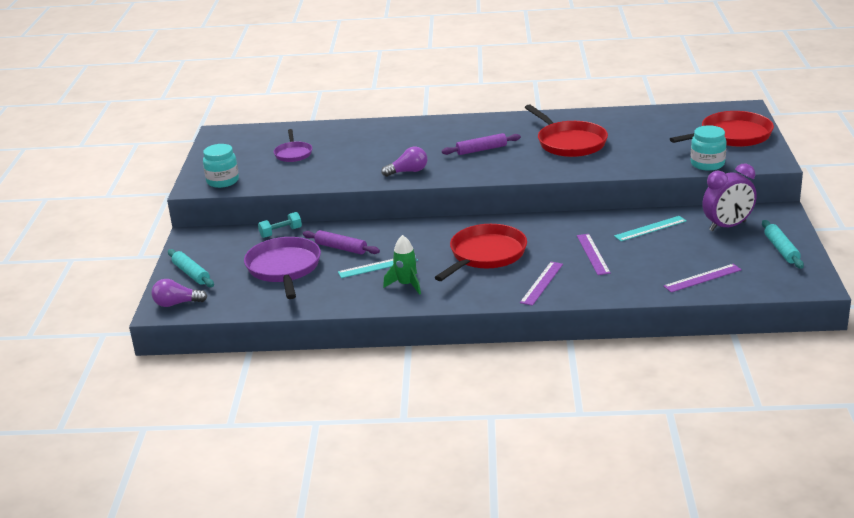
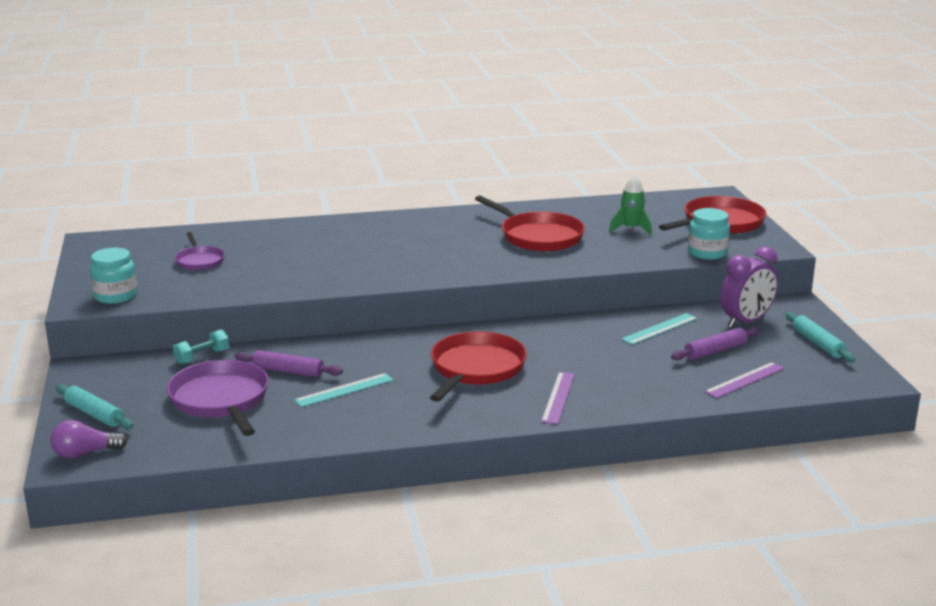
camera: 15 degrees left, 5 degrees down
(406, 285) = (389, 410): green rocket -> green rocket (631, 229)
(408, 172) = (355, 275): purple light bulb -> none
(481, 150) = (436, 248): purple rolling pin -> purple rolling pin (715, 351)
(593, 254) = (605, 360): purple ruler -> none

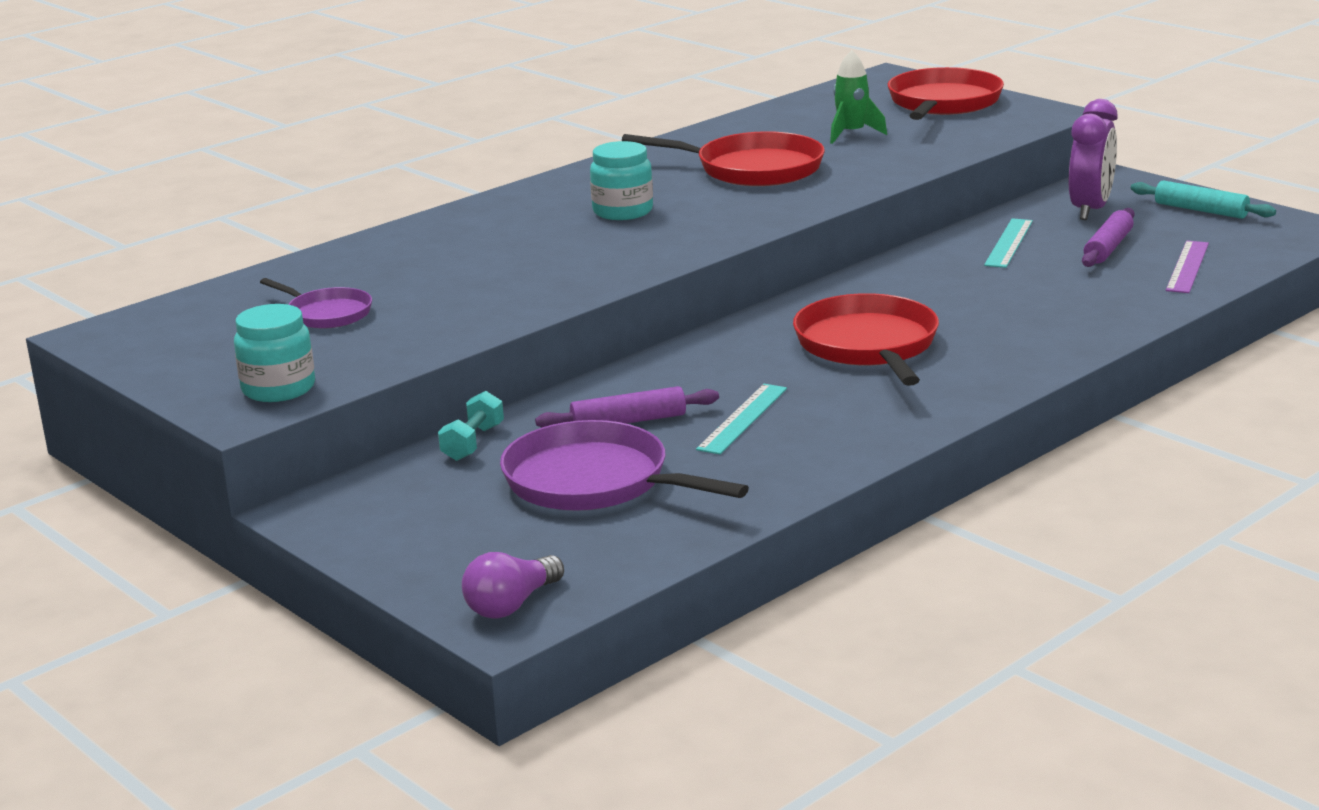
camera: 30 degrees left, 0 degrees up
(94, 414) = (437, 557): turquoise rolling pin -> none
(558, 397) = (1018, 345): purple ruler -> none
(707, 253) = (985, 137): turquoise jar -> turquoise jar (623, 211)

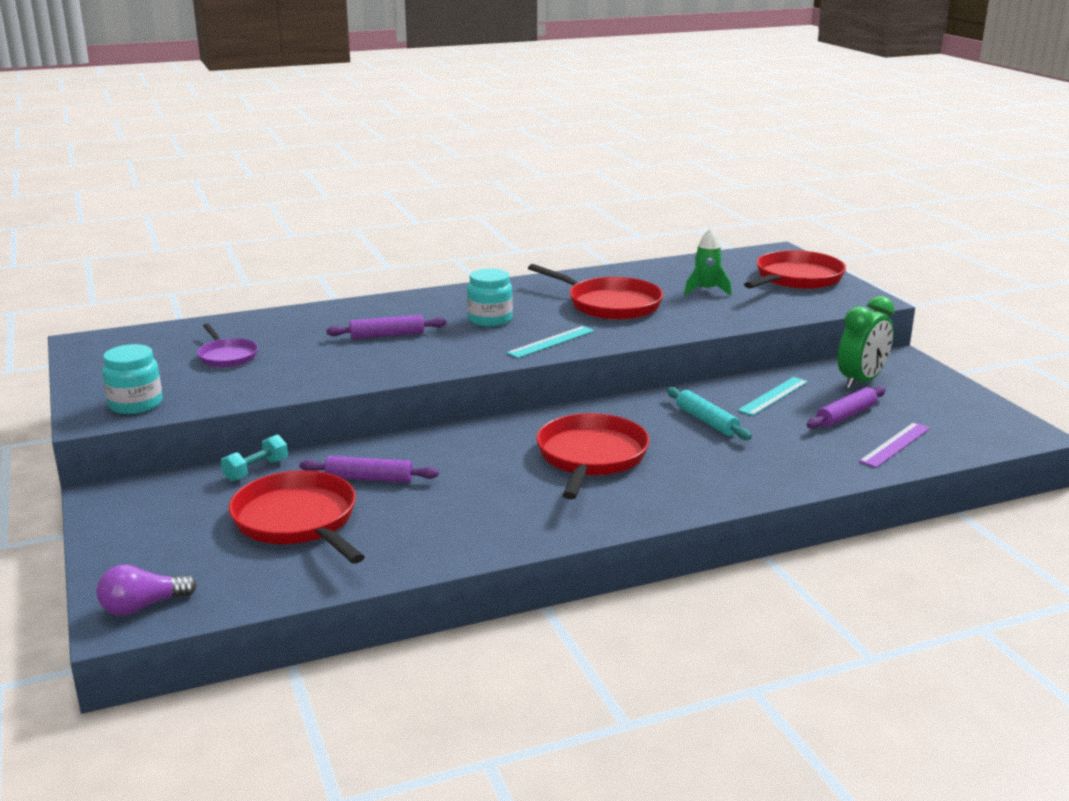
camera: 20 degrees right, 0 degrees up
(511, 252) = (387, 335): none -> purple rolling pin
(593, 481) = (298, 521): purple pan -> red pan
(743, 418) = (446, 495): turquoise ruler -> turquoise ruler (551, 342)
(1090, 210) = (861, 381): purple clock -> green clock
(1201, 210) = (949, 399): turquoise rolling pin -> turquoise rolling pin (706, 421)

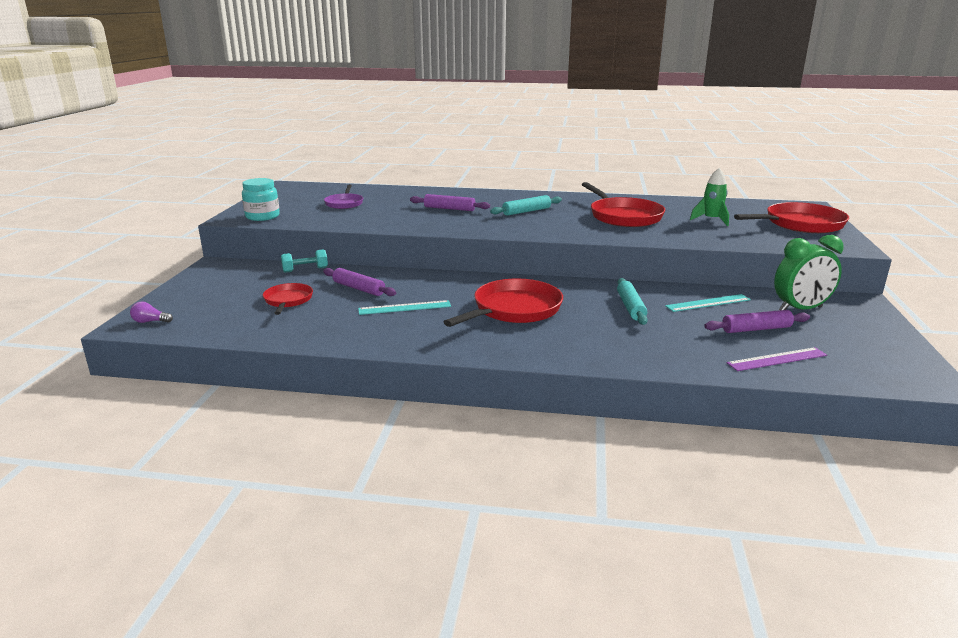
camera: 30 degrees right, 0 degrees up
(143, 606) = (150, 321): purple light bulb -> purple light bulb, size x0.65
(298, 521) = (288, 300): red pan -> red pan, size x0.57
(490, 319) = (526, 211): turquoise jar -> turquoise rolling pin
(551, 342) = (549, 230): turquoise ruler -> turquoise ruler (404, 308)

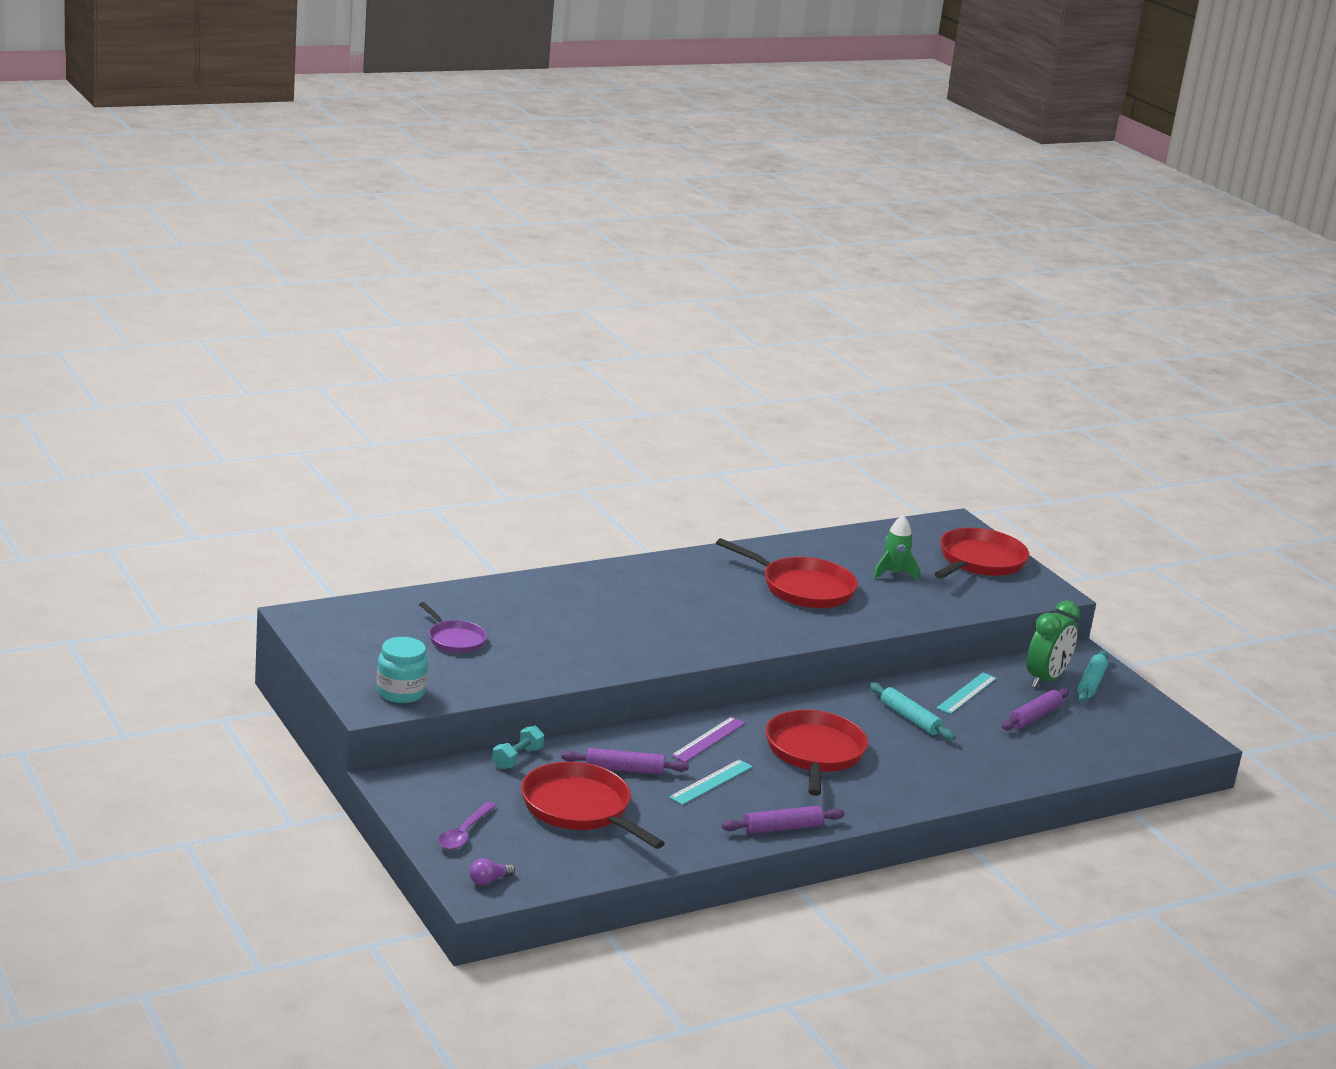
camera: 40 degrees left, 0 degrees up
(194, 295) = (464, 833): none -> purple spoon
(288, 300) = (579, 808): red pan -> red pan, size x1.76
(449, 209) = (598, 619): purple rolling pin -> purple rolling pin (782, 828)
(526, 211) = (691, 603): turquoise rolling pin -> turquoise rolling pin (1091, 683)
(777, 359) = (1079, 748): purple ruler -> purple ruler (708, 739)

